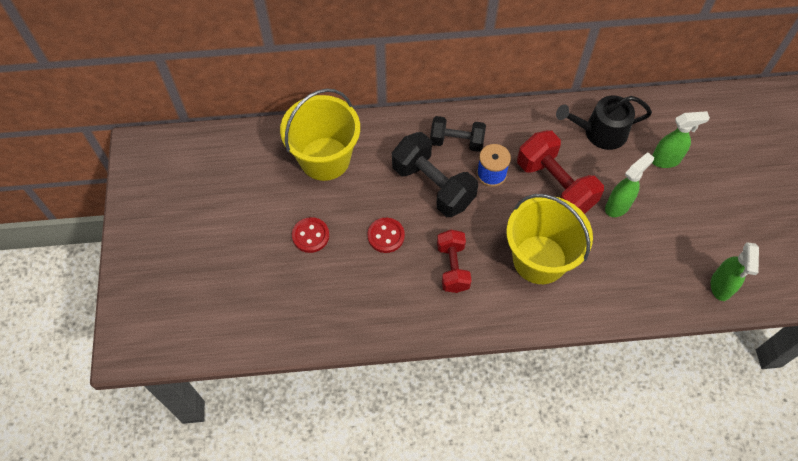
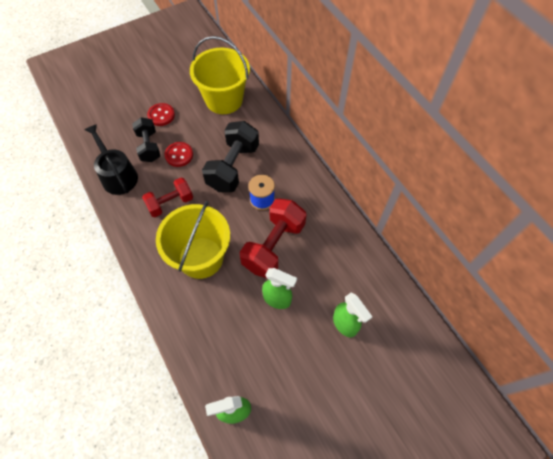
camera: 65 degrees right, 0 degrees up
(456, 141) = (279, 167): black dumbbell -> black dumbbell (149, 146)
(600, 132) = (344, 262): black watering can -> black watering can (117, 175)

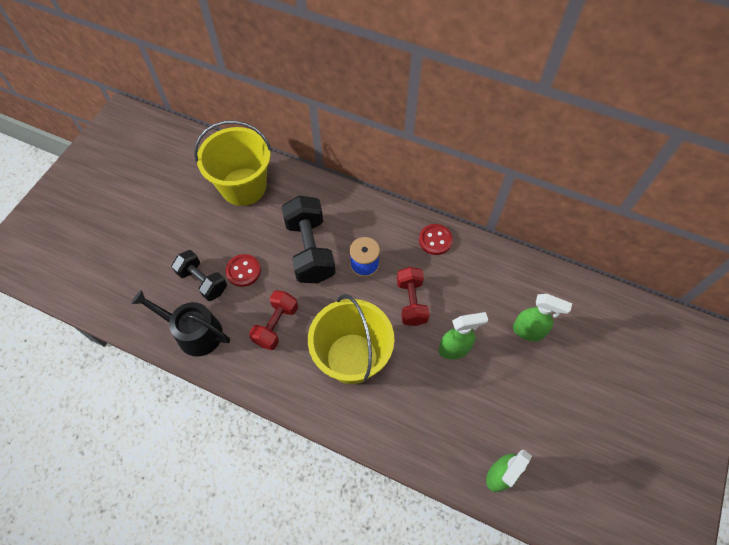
camera: 35 degrees left, 0 degrees up
(161, 115) = (188, 241): red button -> red button (435, 240)
(274, 246) = (411, 302): red dumbbell -> red dumbbell, size x0.64

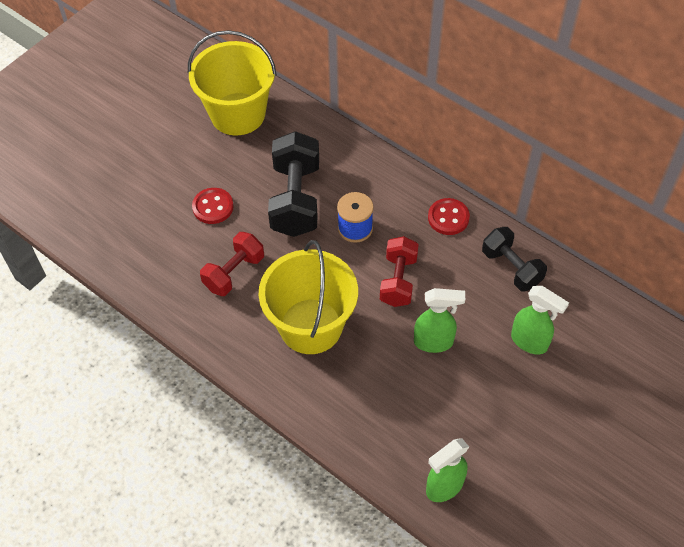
camera: 15 degrees right, 5 degrees down
(194, 332) = (140, 261): black watering can -> none
(203, 281) = (164, 209): black dumbbell -> black dumbbell (511, 268)

